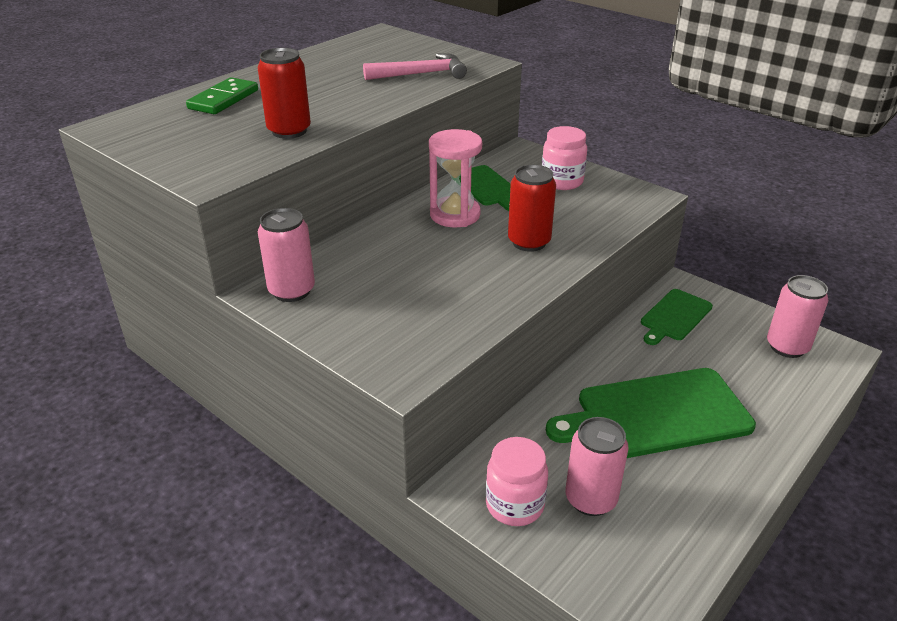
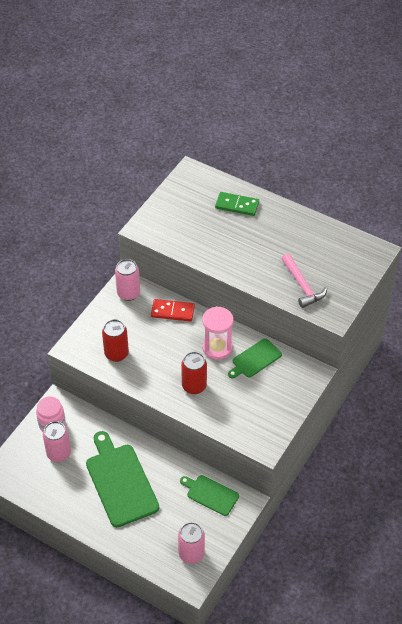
camera: 80 degrees right, 15 degrees up
(289, 131) = (202, 244): red can -> red can (116, 354)
(360, 248) = (172, 312): none -> red domino
(562, 181) = (273, 398): pink jar -> none

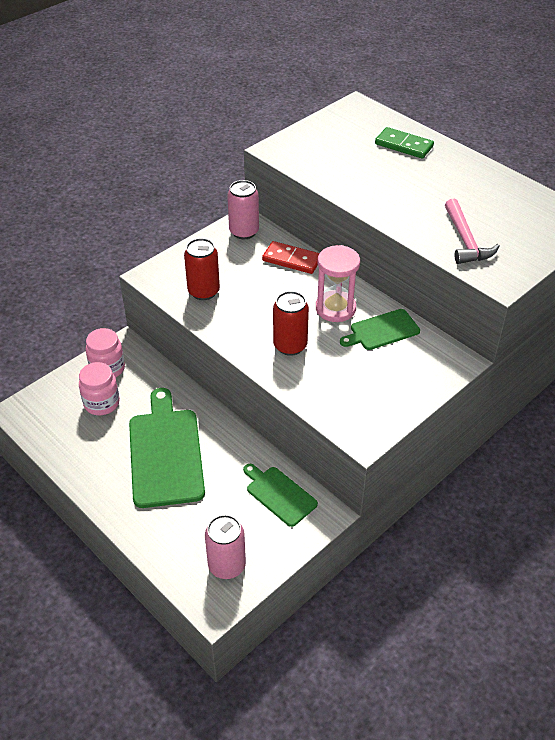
camera: 15 degrees right, 5 degrees down
(59, 453) = (102, 403): pink can -> pink jar

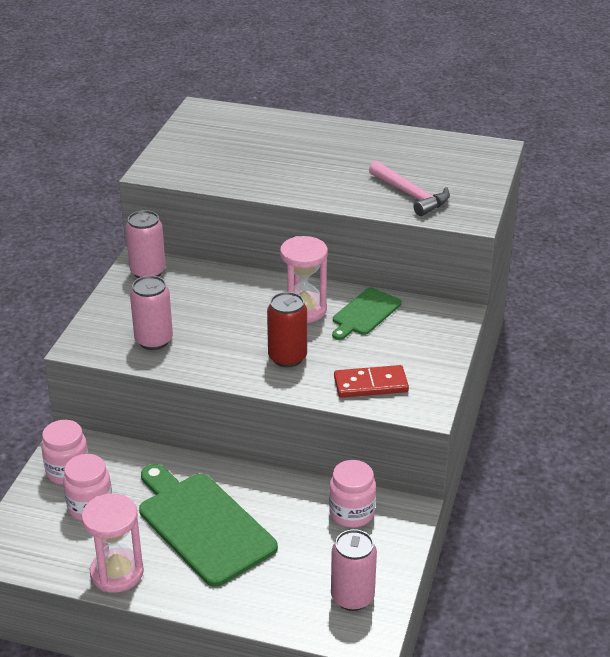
camera: 30 degrees left, 10 degrees down
(81, 463) = (117, 573): none -> pink hourglass
(203, 291) = (154, 340): red can -> pink can
(279, 494) = (351, 513): green cutting board -> pink jar
(292, 260) = (221, 281): red domino -> red domino (370, 384)
(404, 145) = (280, 132): green domino -> none

